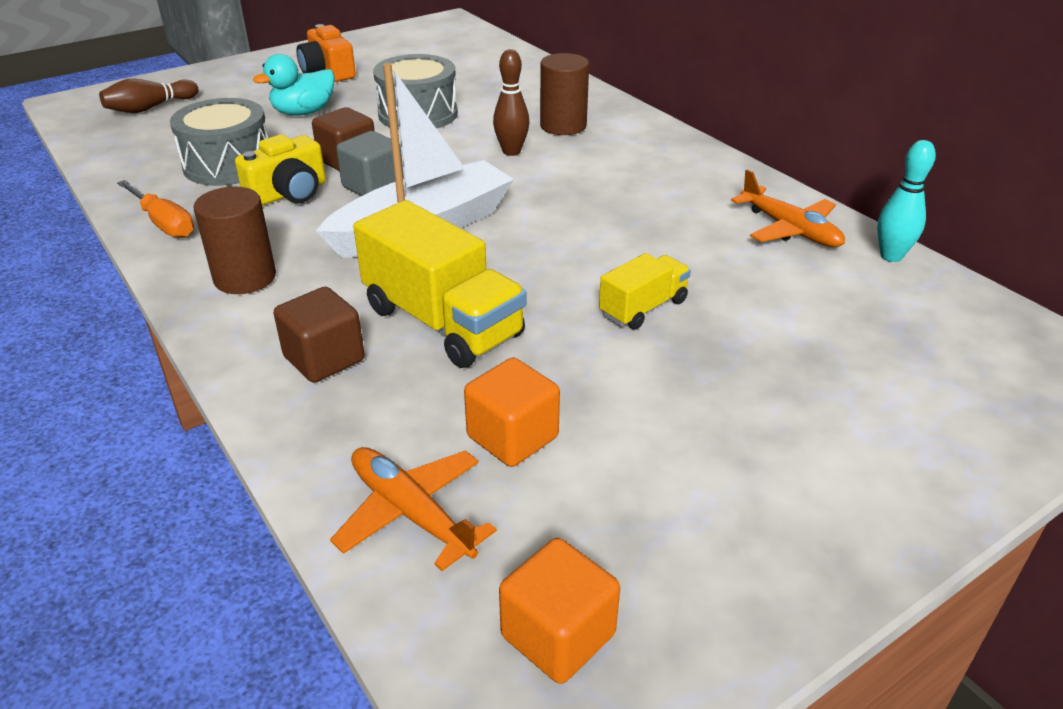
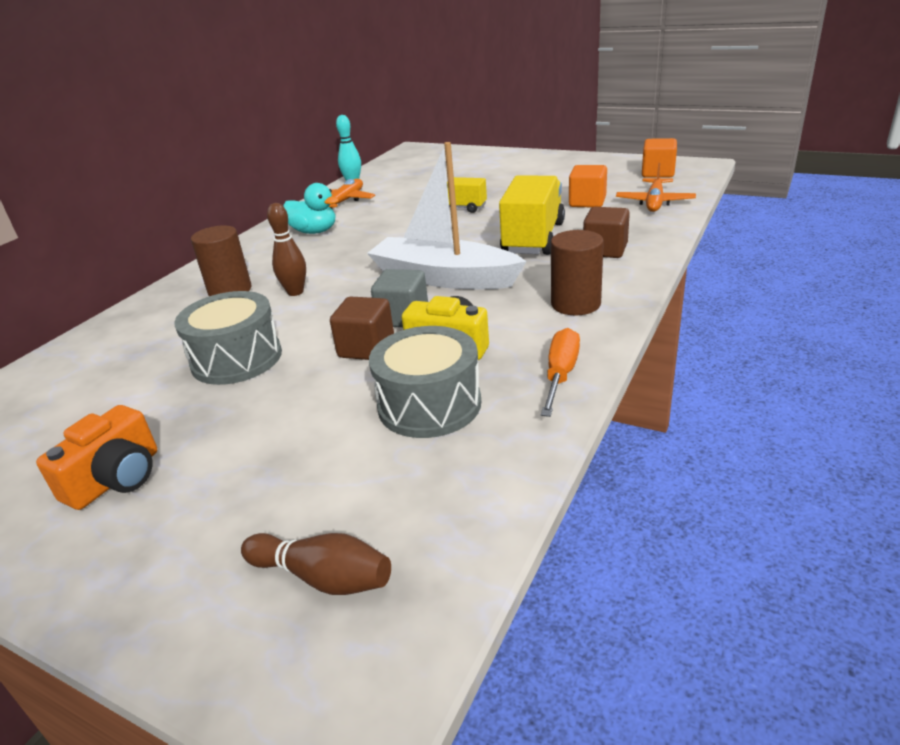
camera: 115 degrees left, 5 degrees down
(303, 112) = (267, 428): turquoise duck -> turquoise duck (314, 231)

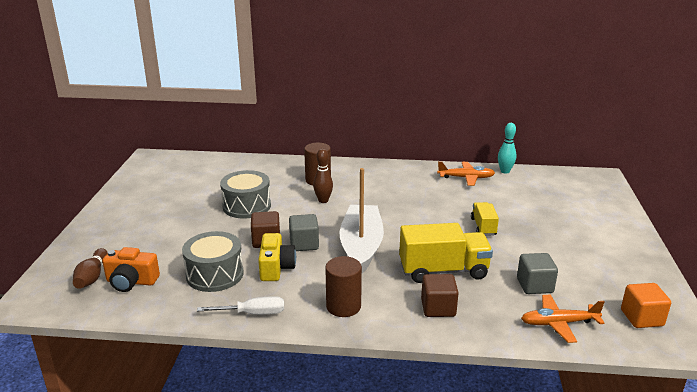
camera: 65 degrees right, 5 degrees down
(116, 479) = (150, 210): orange camera -> orange camera (131, 282)
(314, 231) = (409, 182): turquoise duck -> none
(561, 374) = (253, 313): orange screwdriver -> white screwdriver
(587, 202) = (534, 285): orange cube -> grey cube

